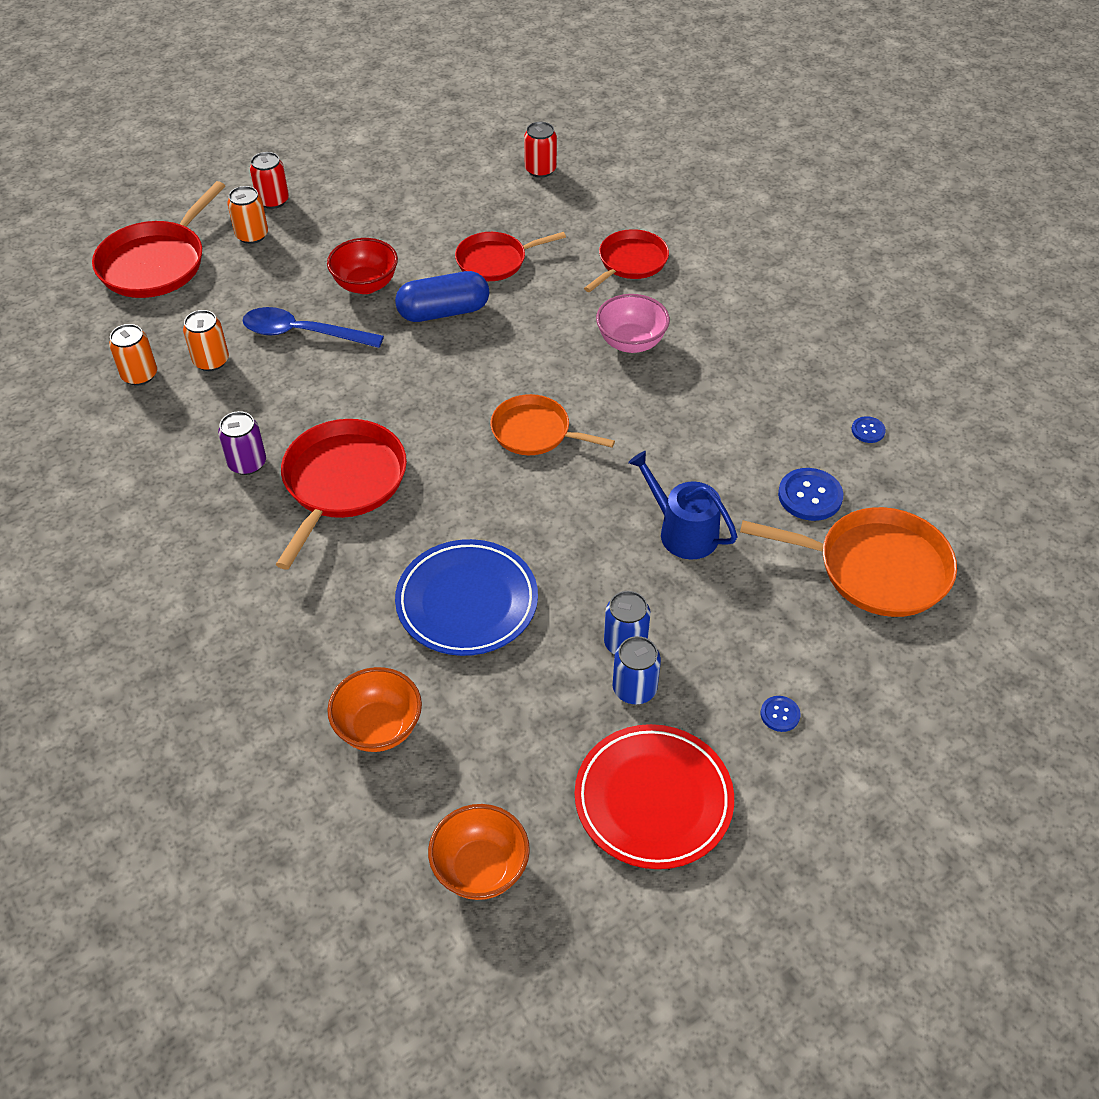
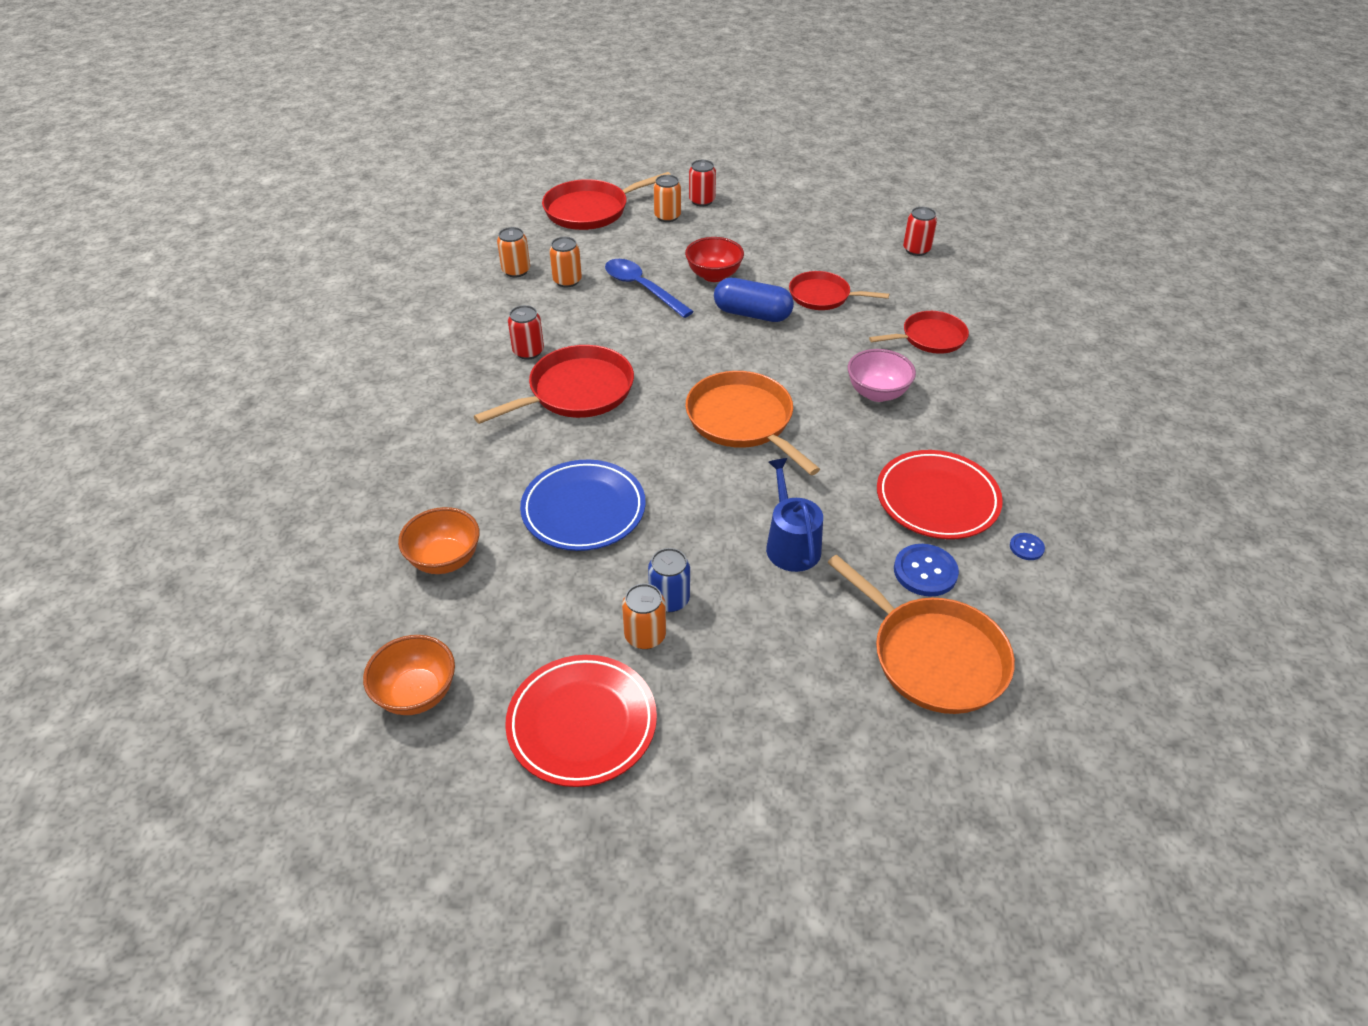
camera: 35 degrees right, 5 degrees down
(247, 463) = (528, 351): purple can -> red can
(534, 432) = (742, 421): orange pan -> orange pan, size x1.54
(634, 689) = (645, 635): blue can -> orange can
(765, 423) = (937, 499): none -> red plate
(780, 714) = (741, 721): blue button -> none

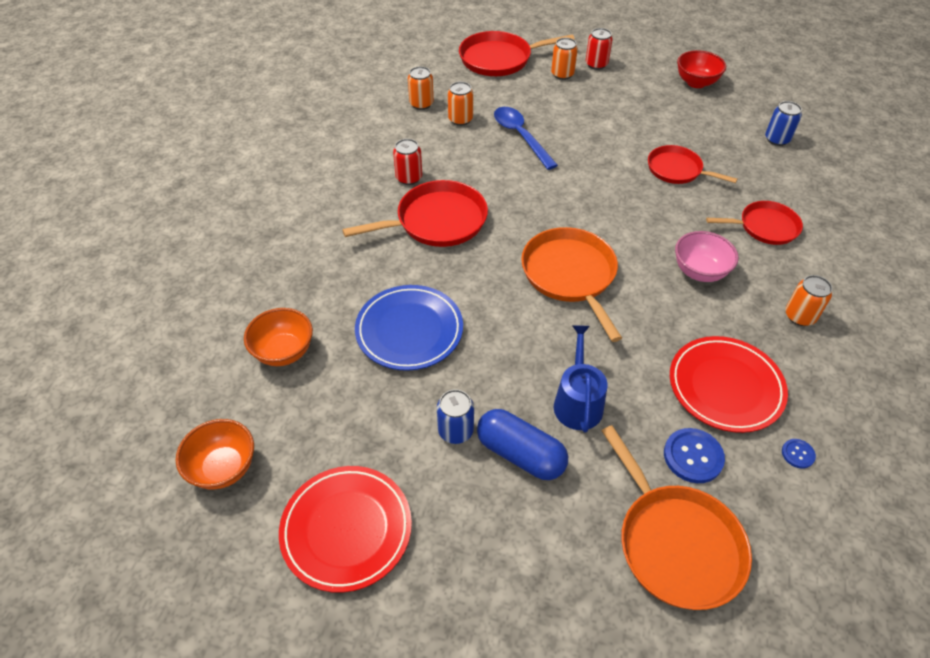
camera: 15 degrees right, 5 degrees up
(645, 635) = (424, 460): orange can -> orange can (800, 316)
(714, 275) = (586, 134): red bowl -> red bowl (696, 82)
(752, 314) = (609, 176): blue capsule -> blue capsule (520, 454)
(916, 249) = (777, 139): red can -> blue can

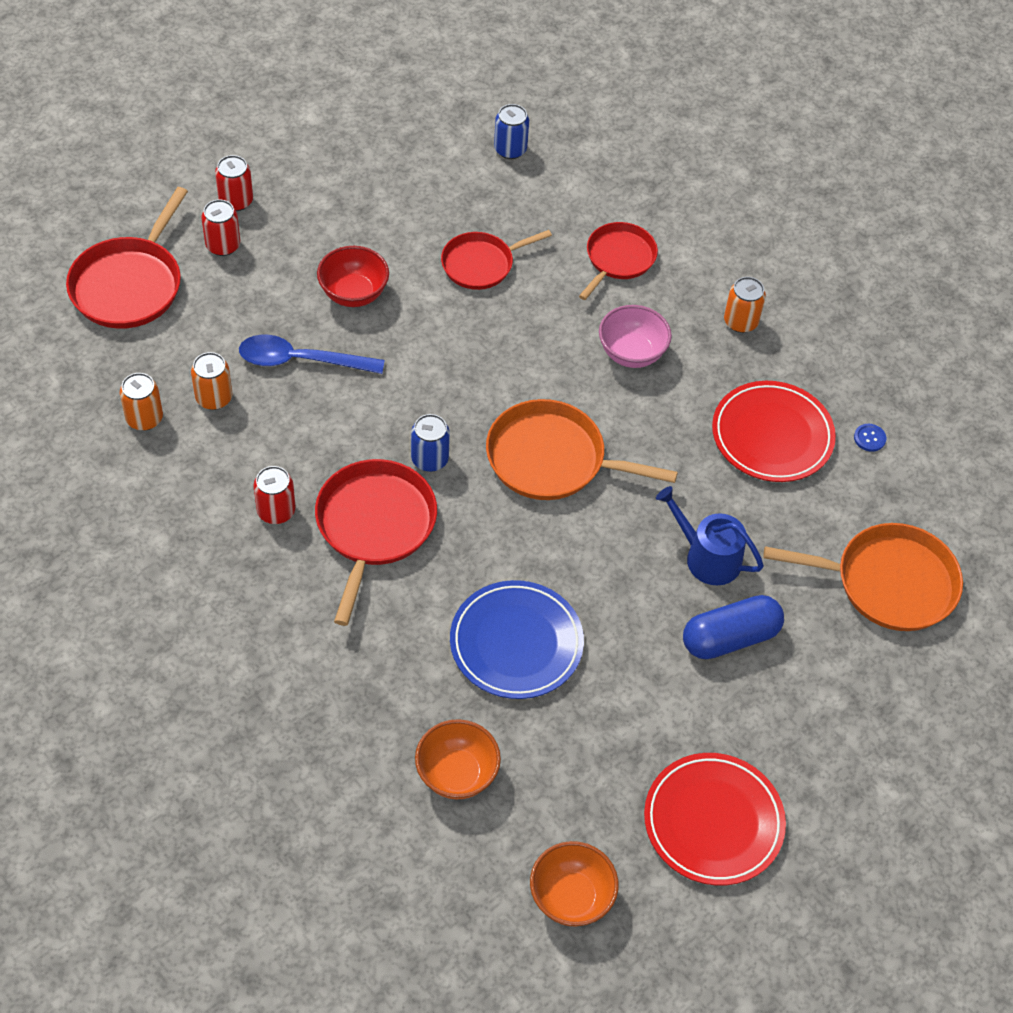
camera: 60 degrees left, 5 degrees up
(455, 431) = (668, 674): blue can -> blue can (429, 459)
(562, 74) = (223, 245): orange can -> red can
(693, 456) = (821, 512): blue button -> none
(696, 82) = (358, 140): red bowl -> red bowl (353, 293)

